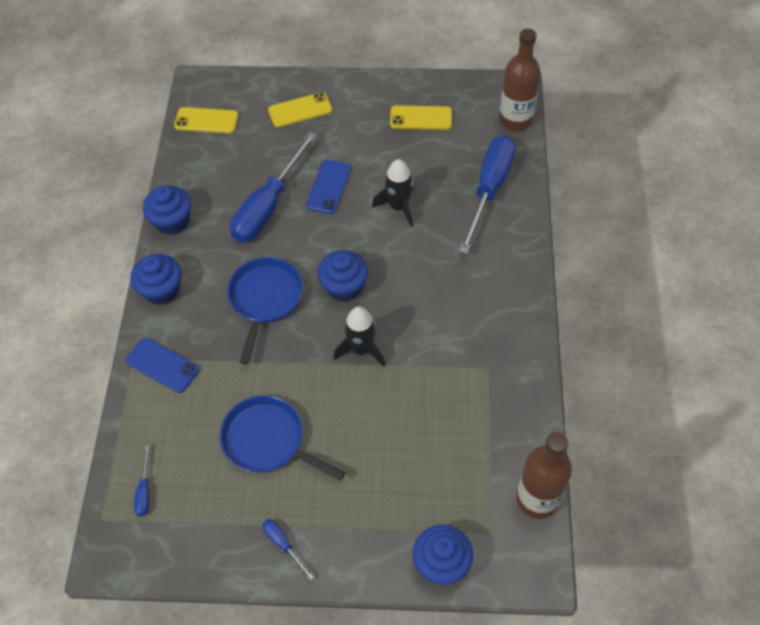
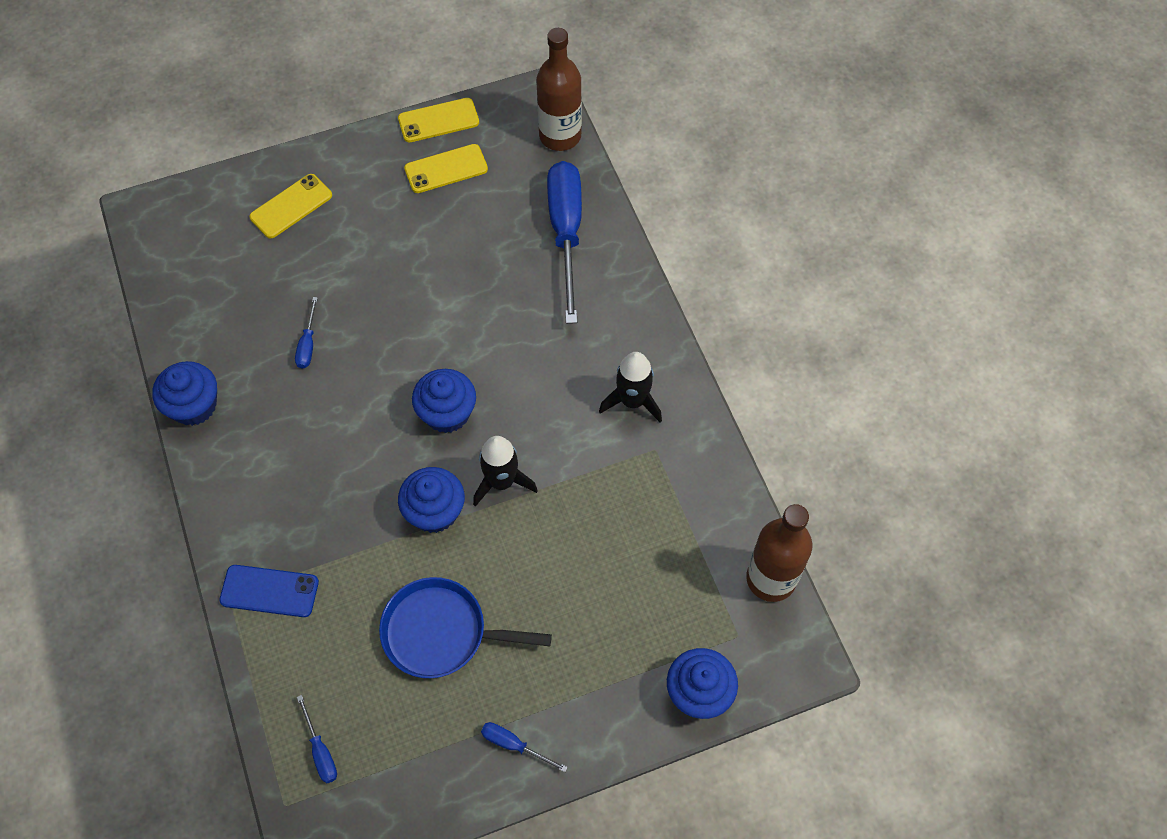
camera: 25 degrees left, 5 degrees up
(161, 290) = (223, 498): blue cupcake -> blue cupcake (435, 511)
(206, 121) = (176, 259): yellow phone -> yellow phone (438, 120)
(265, 299) = (358, 463): blue pan -> none
(268, 206) = (308, 344): blue screwdriver -> blue screwdriver, size x0.42
(329, 187) = (372, 294): blue phone -> none
(398, 207) = (468, 291): black rocket -> black rocket (632, 401)

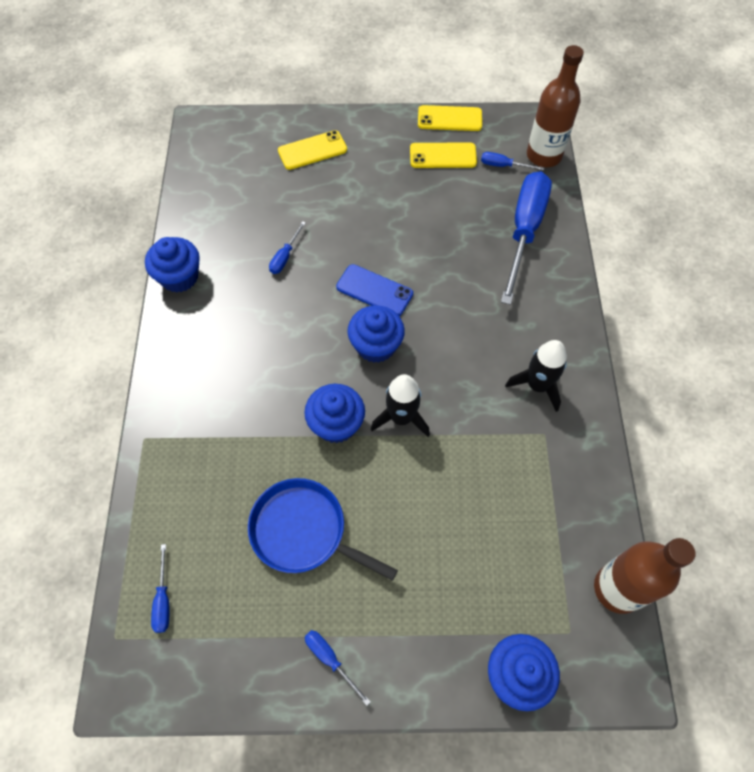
camera: 20 degrees right, 0 degrees up
(269, 591) = (177, 445): blue phone -> blue phone (374, 290)
(518, 161) = (503, 165): none -> blue screwdriver

